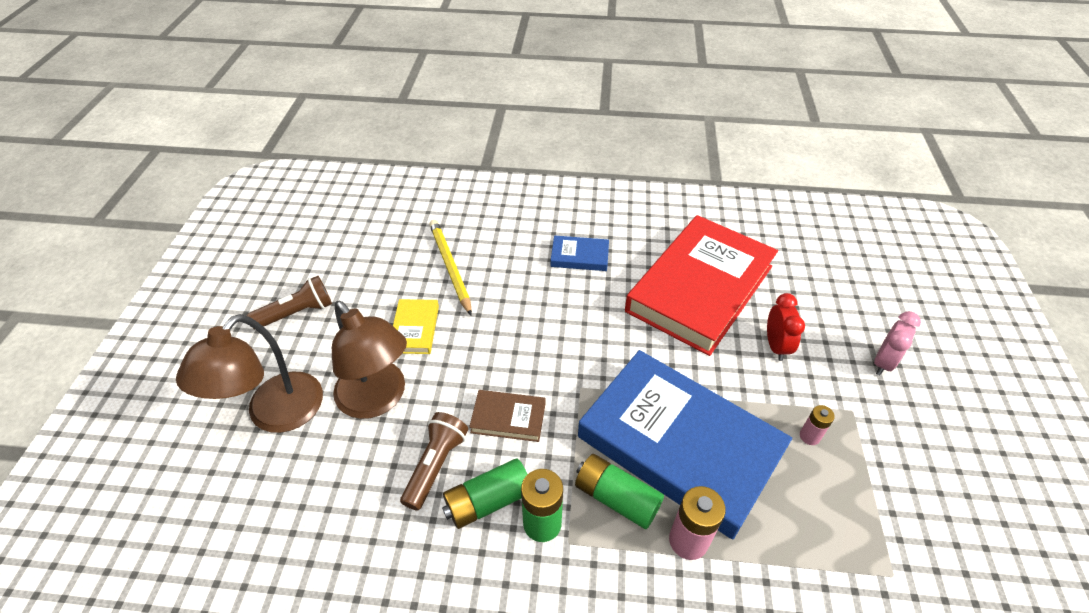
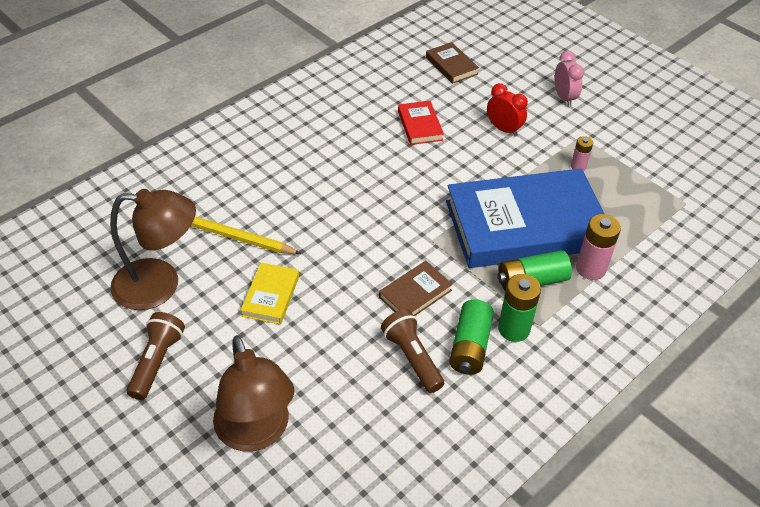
camera: 50 degrees left, 0 degrees up
(378, 399) = (315, 358): brown lamp -> brown lamp (160, 285)
(415, 329) = (271, 296): yellow book -> yellow book turned 60 degrees clockwise
(579, 256) = (315, 160): blue book -> none
(700, 288) = (420, 125): red book -> red book, size x0.41
(799, 259) = (451, 66): none -> brown book

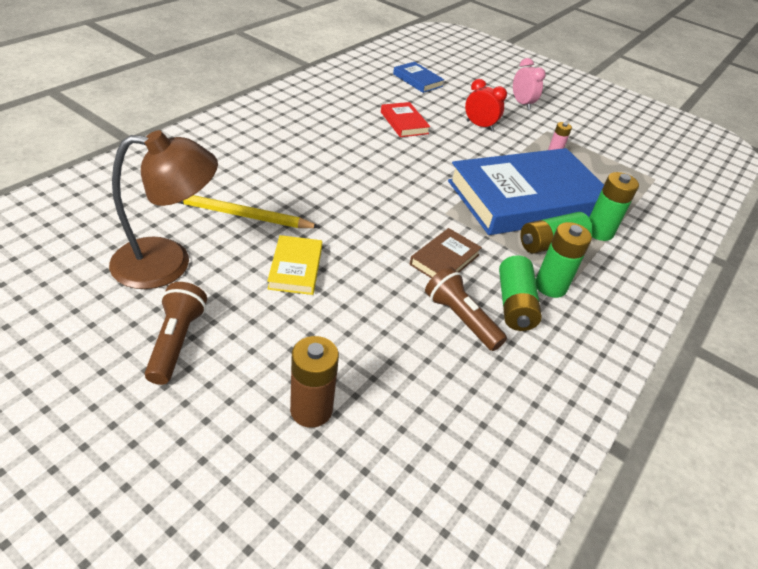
camera: 15 degrees left, 5 degrees down
(256, 433) = (311, 410): brown lamp -> brown battery
(451, 66) = (417, 80): brown book -> blue book
(590, 268) = (599, 232): pink battery -> green battery

